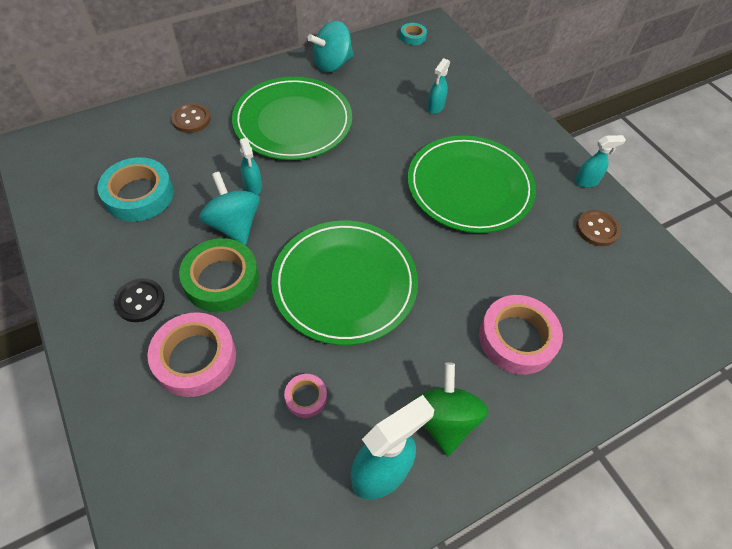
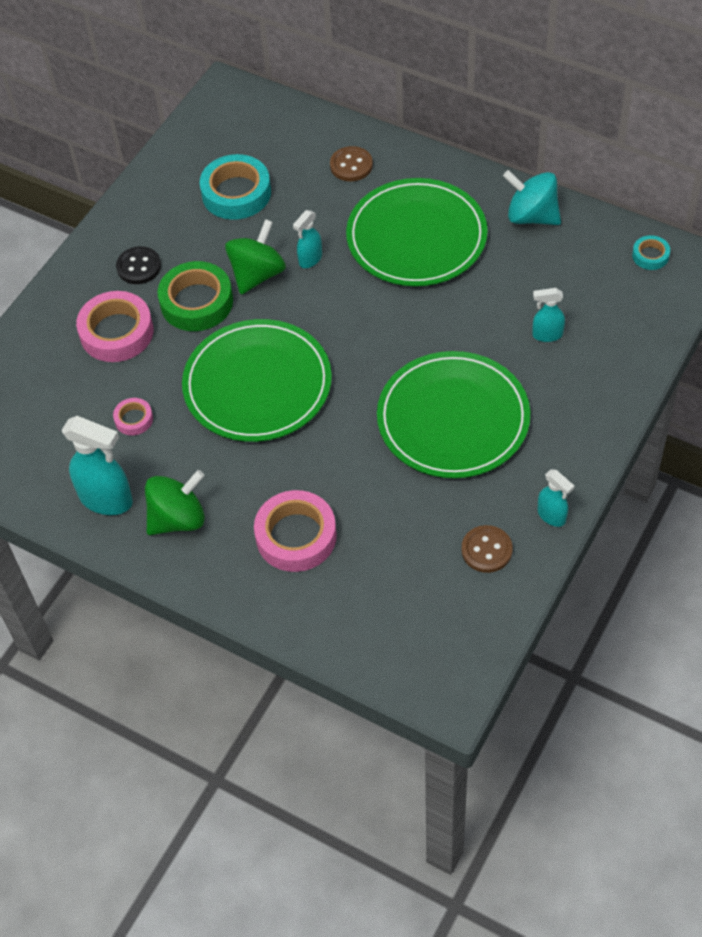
camera: 65 degrees right, 0 degrees up
(234, 225) = (257, 274): turquoise spinning top -> green spinning top

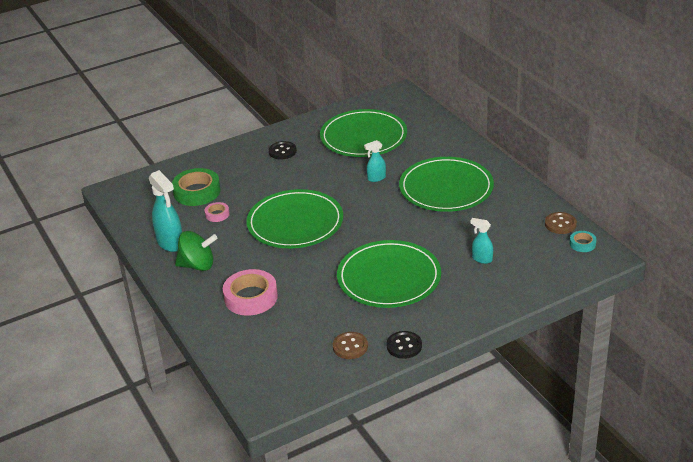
camera: 30 degrees right, 20 degrees down
(116, 332) = (244, 175): pink tape -> none
(196, 302) = (297, 176): green tape -> green tape (197, 192)
(236, 193) = (363, 137): turquoise tape -> green plate
(257, 274) = (341, 175): green spinning top -> none
(351, 165) = (438, 145): brown button -> brown button (560, 224)
(531, 216) = (524, 201): turquoise spinning top -> none
(552, 516) = (404, 346): turquoise spray bottle -> black button

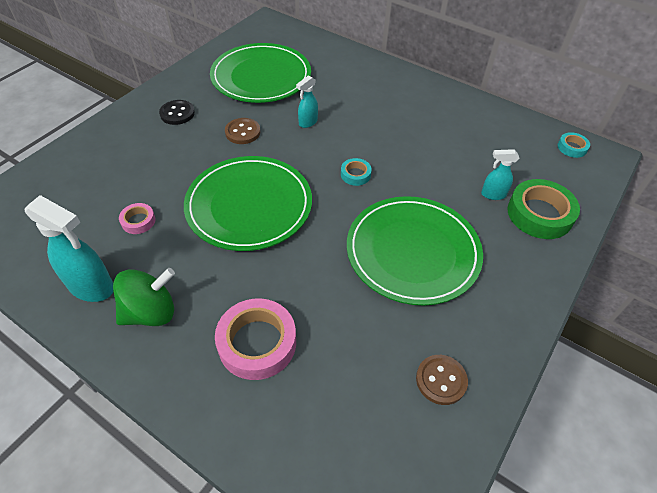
camera: 30 degrees left, 15 degrees up
(197, 192) = (93, 194): green tape -> green tape (539, 214)
(385, 221) = (355, 174): none -> turquoise tape
(404, 346) = (504, 352): black button -> none
(446, 188) = (390, 116): green plate -> none
(560, 224) = (533, 130): brown button -> brown button (242, 132)

